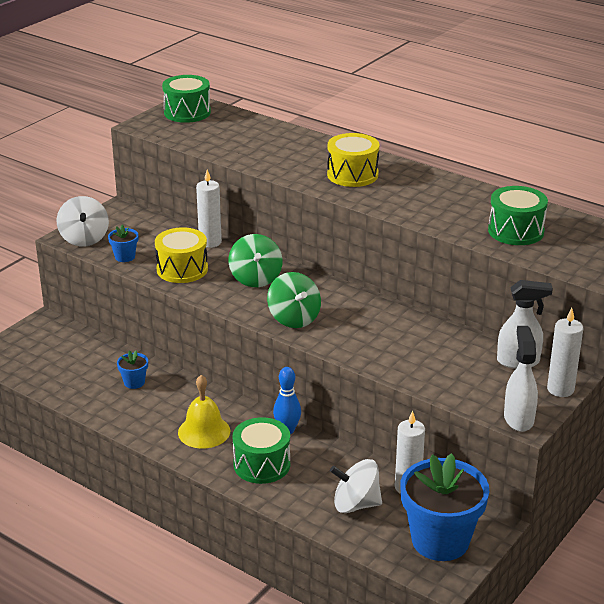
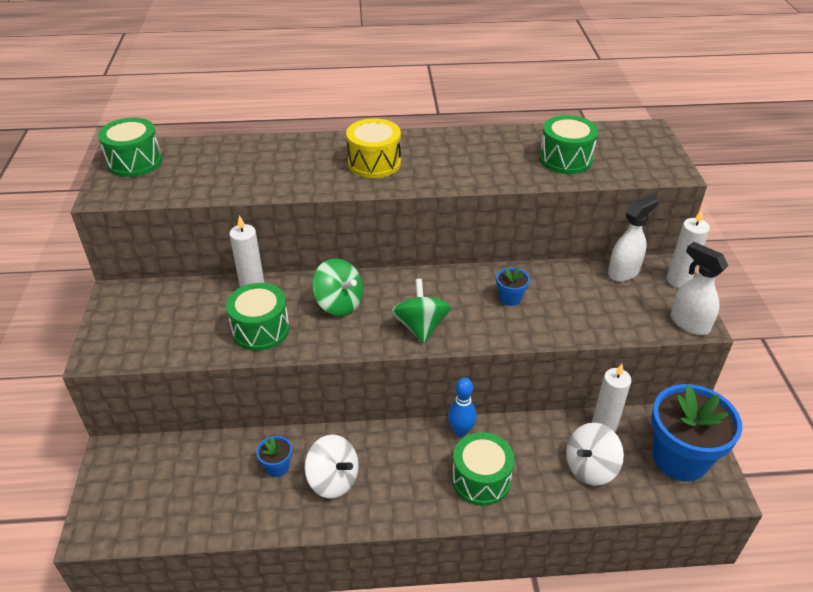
camera: 40 degrees left, 10 degrees up
(84, 239) = (118, 347): white spinning top -> white spinning top (333, 480)
(125, 257) = (187, 346): blue flower pot -> blue flower pot (510, 298)
(182, 269) = (260, 330): yellow drum -> green drum
(204, 431) = (397, 478): yellow bell -> none
(294, 318) = (420, 327): green spinning top -> green spinning top turned 120 degrees counterclockwise

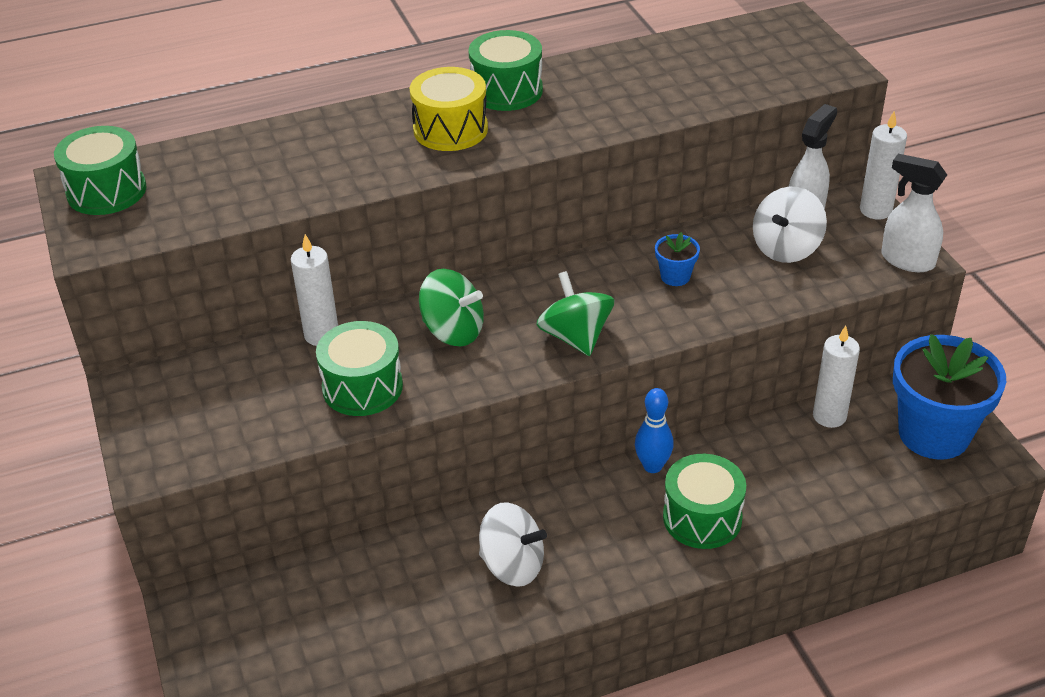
camera: 15 degrees left, 0 degrees up
(277, 467) = (430, 568): blue flower pot -> none
(565, 159) = (700, 78): green drum -> green drum (506, 91)
(590, 467) = (831, 470): white spinning top -> white spinning top (786, 248)

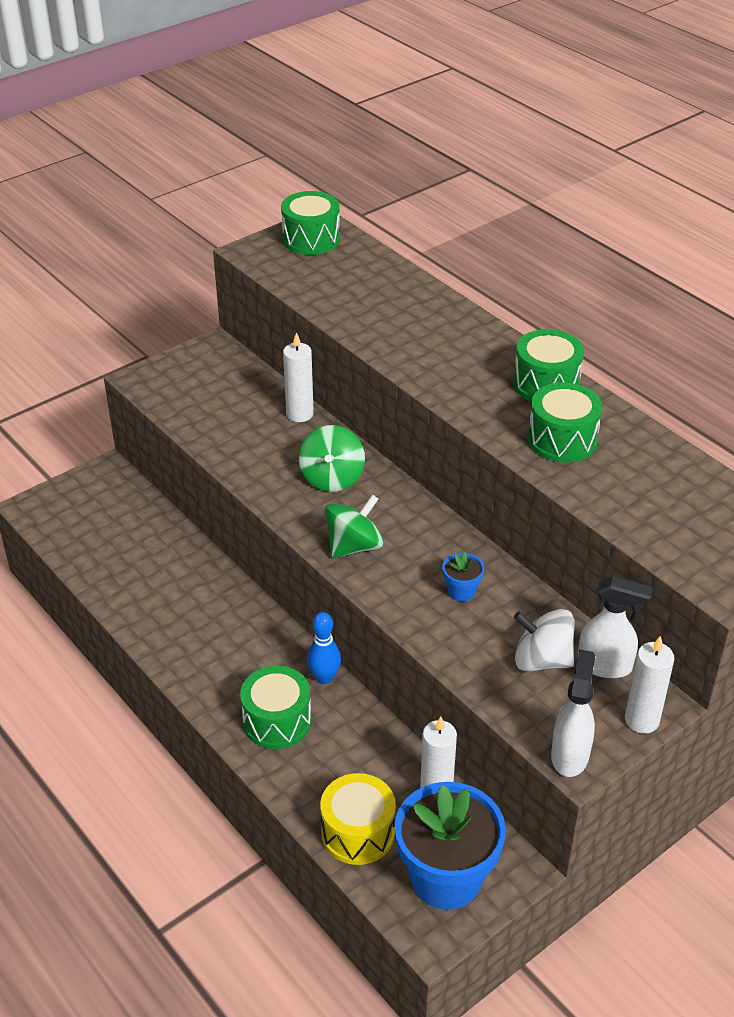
camera: 70 degrees right, 0 degrees up
(362, 387) = (252, 449): green drum -> green drum (562, 440)
(450, 129) = (471, 368): yellow drum -> yellow drum (358, 832)
(512, 565) = (191, 618): white spinning top -> none

